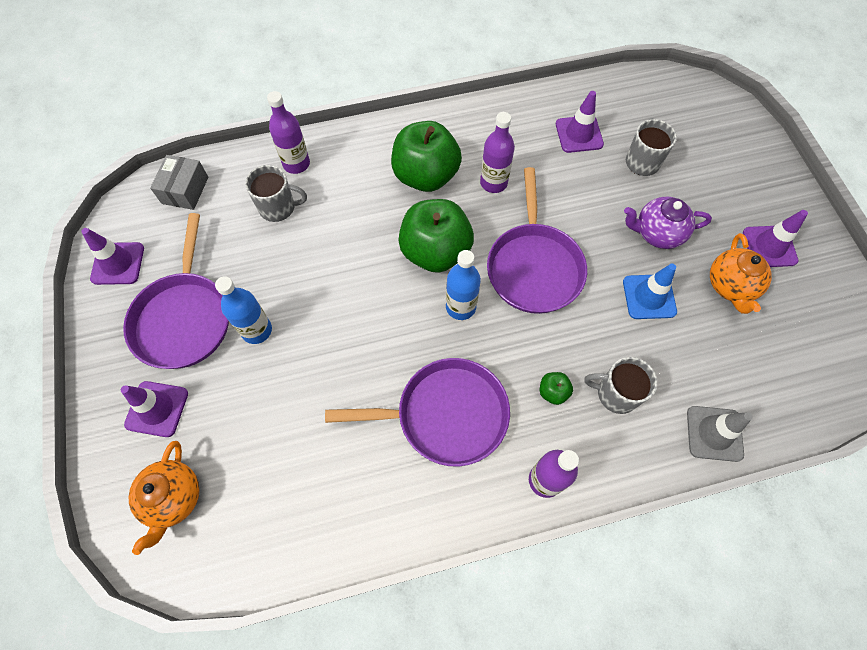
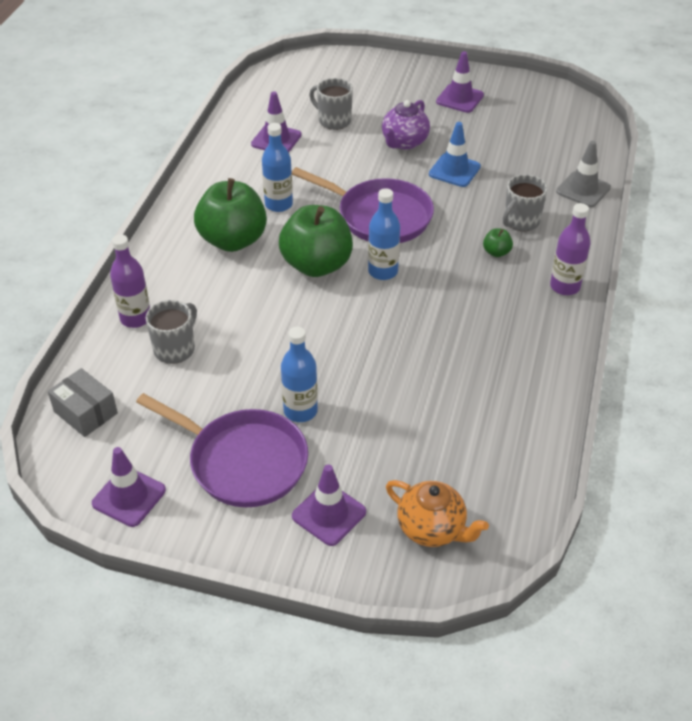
camera: 60 degrees left, 20 degrees down
(445, 415) = (474, 319): purple pan -> none
(493, 183) = (278, 204): purple bottle -> blue bottle
(730, 286) = (477, 130): orange teapot -> none

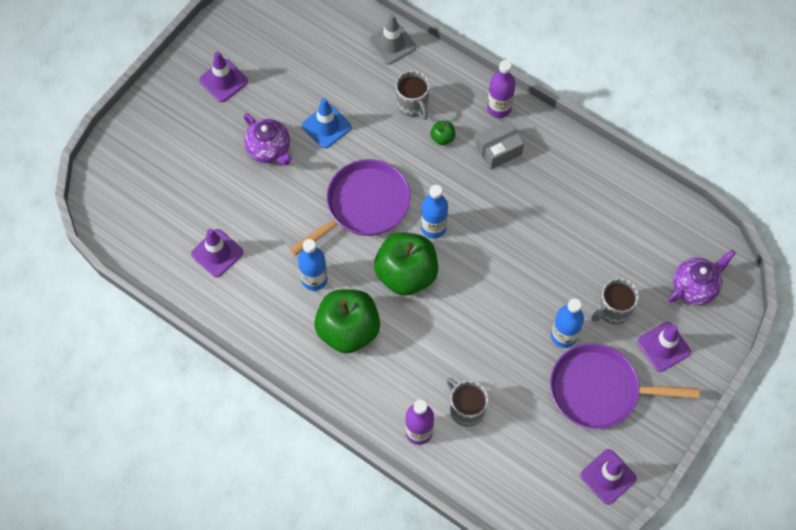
camera: 70 degrees left, 20 degrees up
(85, 412) = (513, 492): grey box -> grey box (498, 150)
(242, 461) = (599, 390): purple pan -> purple pan turned 135 degrees counterclockwise
(334, 120) = (209, 195): grey mug -> grey mug (613, 310)
(432, 529) = (695, 286): orange teapot -> purple teapot

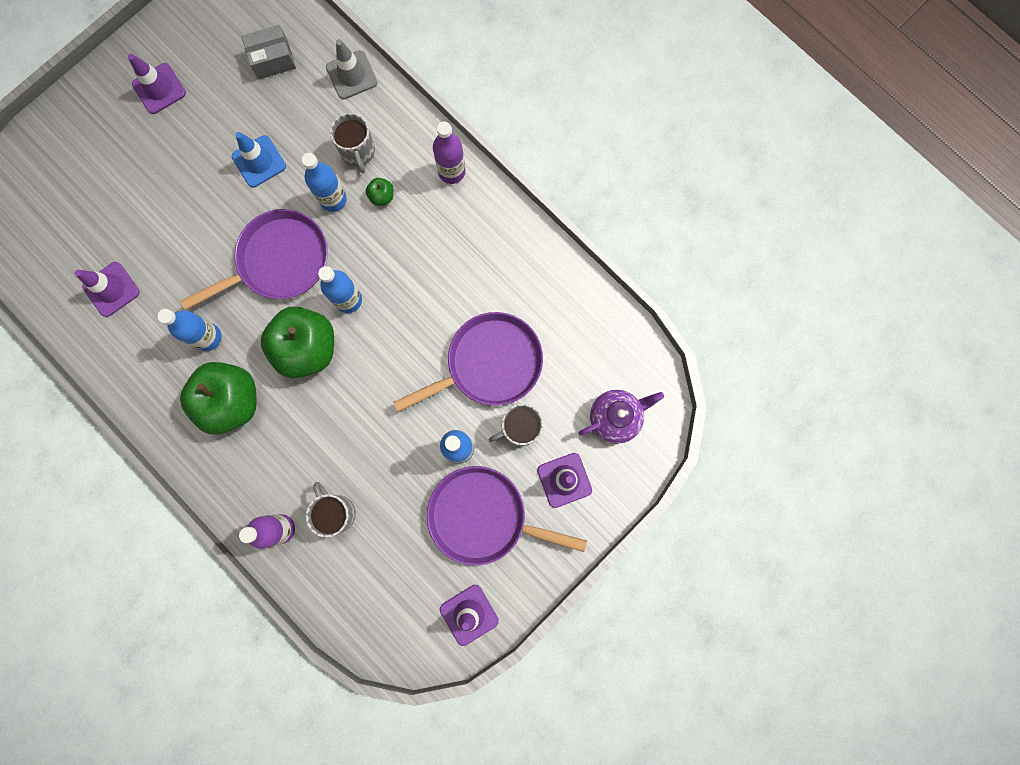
camera: 10 degrees right, 15 degrees up
(269, 150) = (191, 179): purple teapot -> none
(400, 147) = (333, 199): none -> blue bottle
(498, 150) = (440, 221): grey box -> grey box (273, 59)
(572, 261) = (489, 364): none -> purple pan

